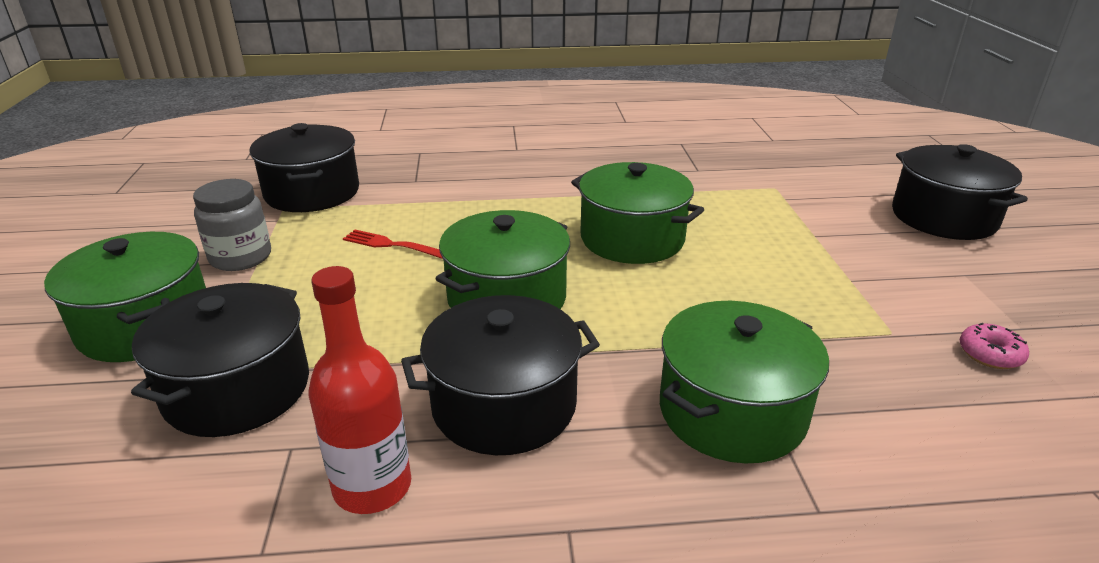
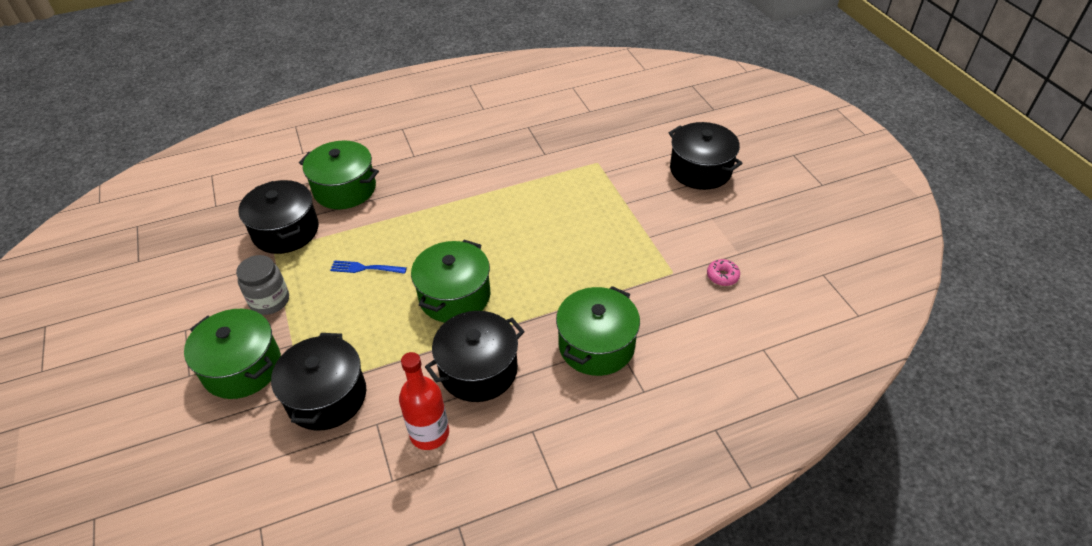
camera: 15 degrees left, 15 degrees up
(392, 245) = (365, 268): red fork -> blue fork
(632, 238) = (516, 229): green pot -> green pot (345, 189)

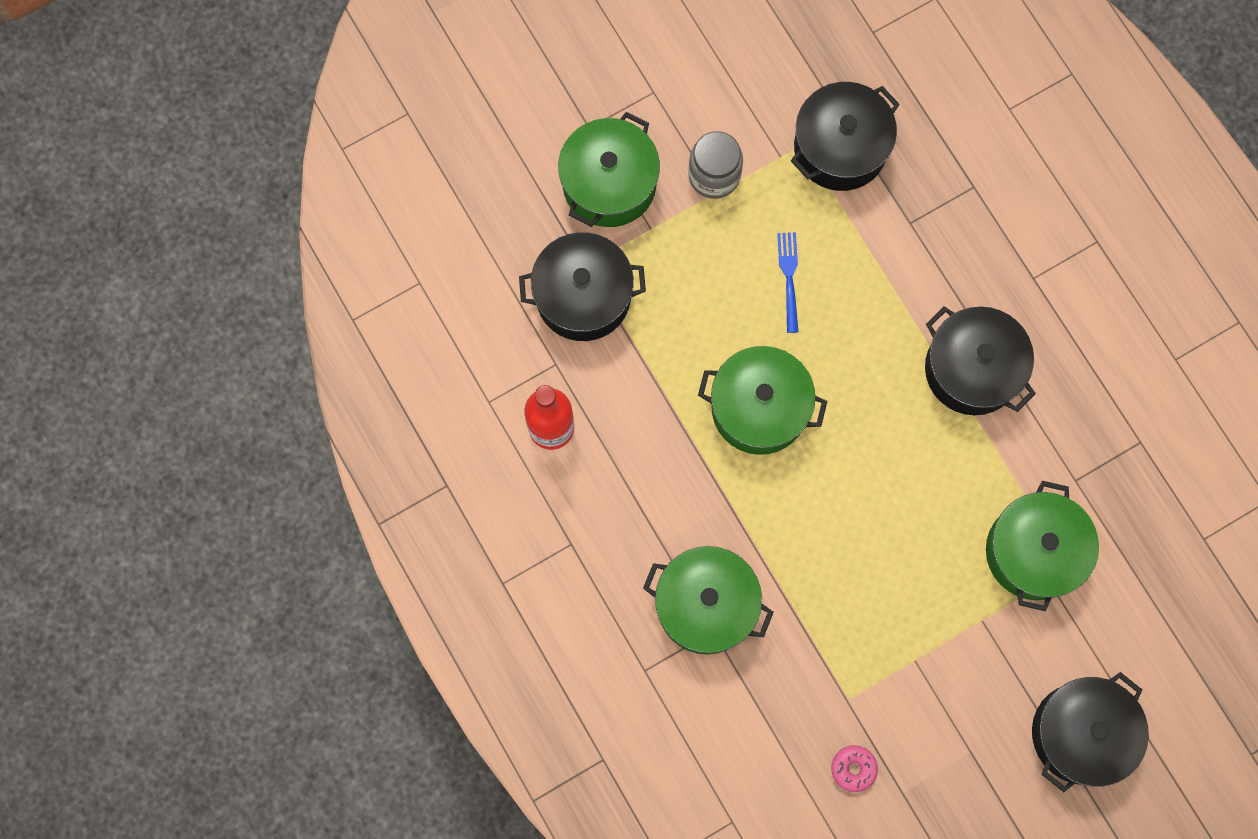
camera: 80 degrees right, 30 degrees up
(345, 189) = (939, 199): green pot -> green pot (1033, 551)
(478, 370) = (646, 464): black pot -> black pot (972, 369)

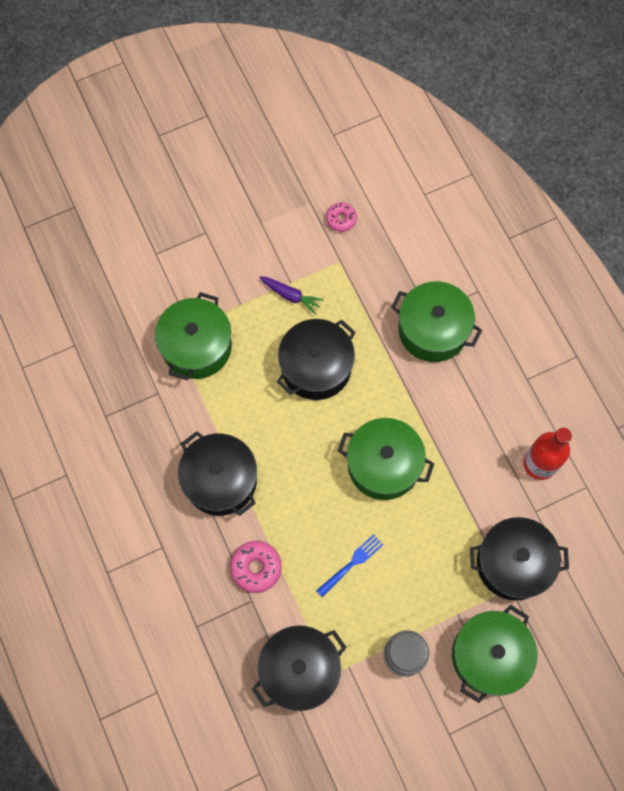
camera: 175 degrees left, 5 degrees down
(789, 278) = (351, 564): blue fork -> blue fork turned 135 degrees counterclockwise
(910, 263) = (256, 568): none -> pink donut
(912, 639) = (291, 296): none -> purple carrot
(1080, 733) = (185, 228): black pot -> black pot (316, 367)

